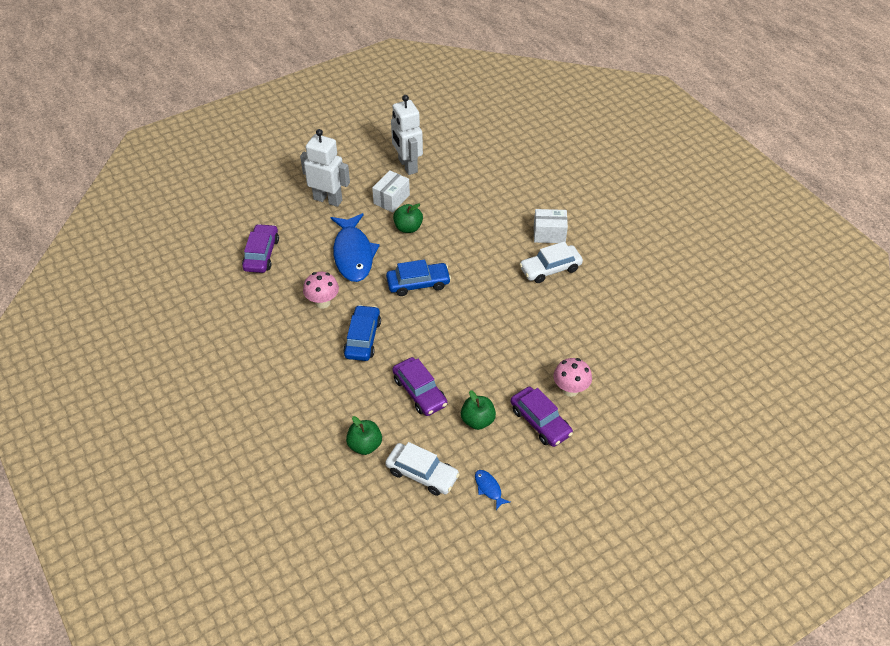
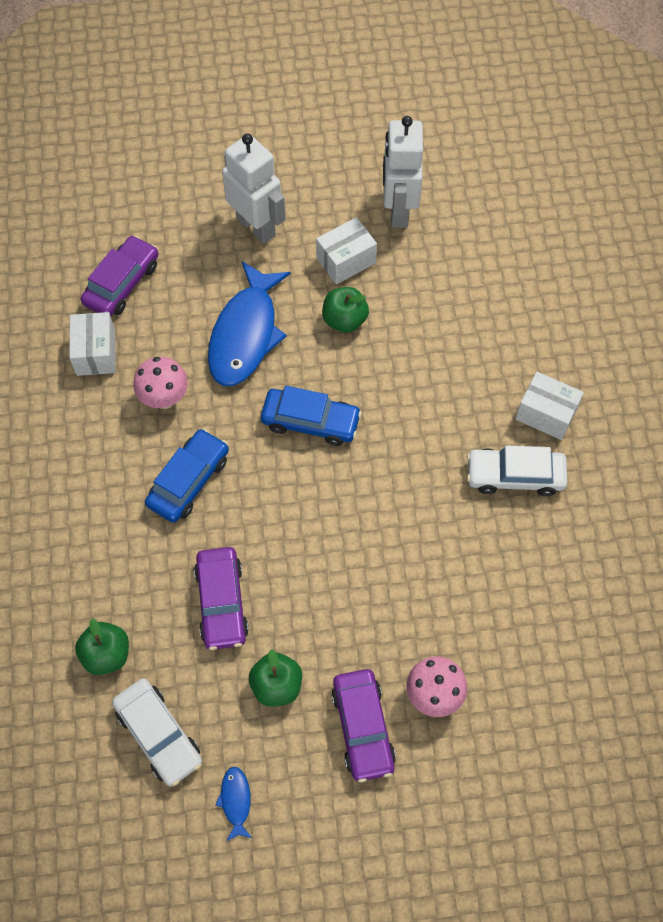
camera: 25 degrees right, 15 degrees up
(266, 294) = (96, 353): none -> white box

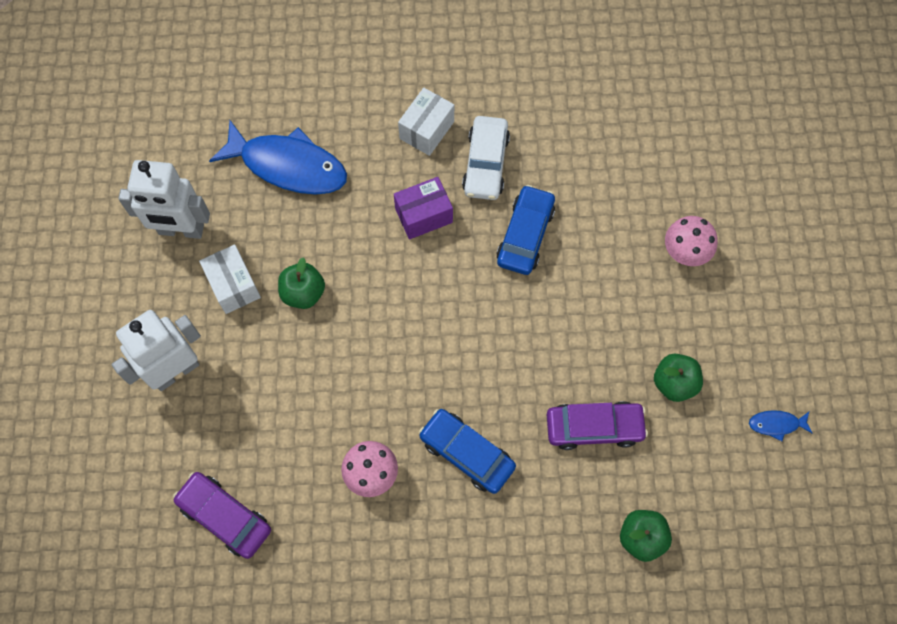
camera: 85 degrees left, 5 degrees up
(96, 353) = (308, 546): white box -> none
(159, 735) = (718, 490): white car -> none
(245, 334) = (306, 389): blue fish -> blue fish (288, 166)
(310, 421) = (413, 334): blue car -> blue car (525, 235)
(362, 728) = (712, 313): purple car -> none
(444, 420) = (423, 215): none -> purple box

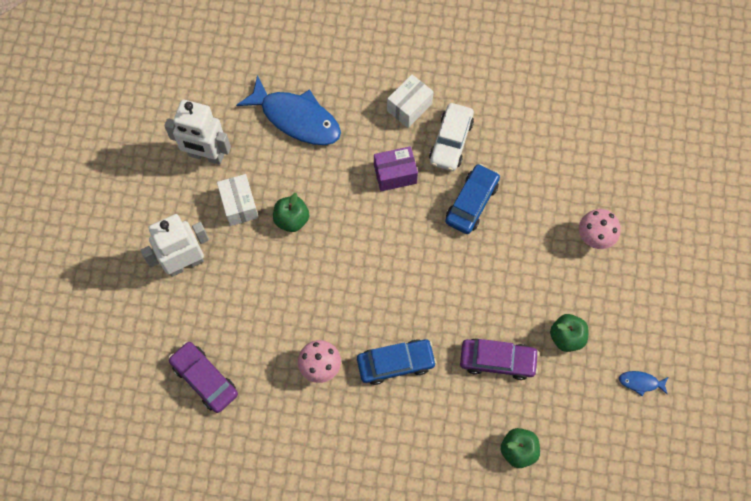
camera: 10 degrees right, 0 degrees up
(467, 453) = (395, 363): blue car -> blue car turned 120 degrees clockwise

